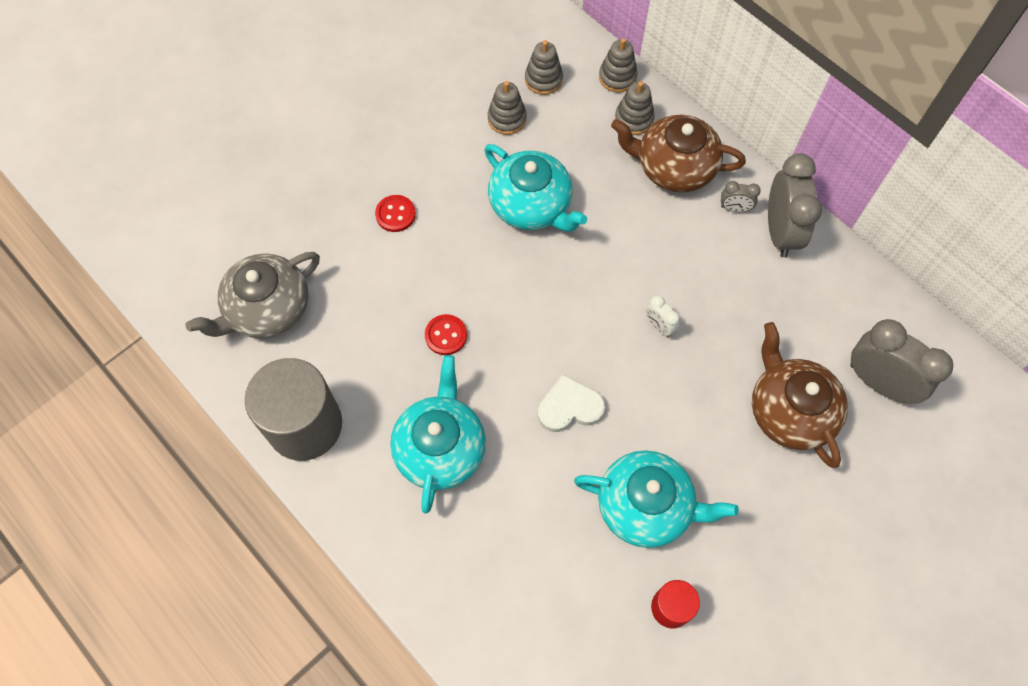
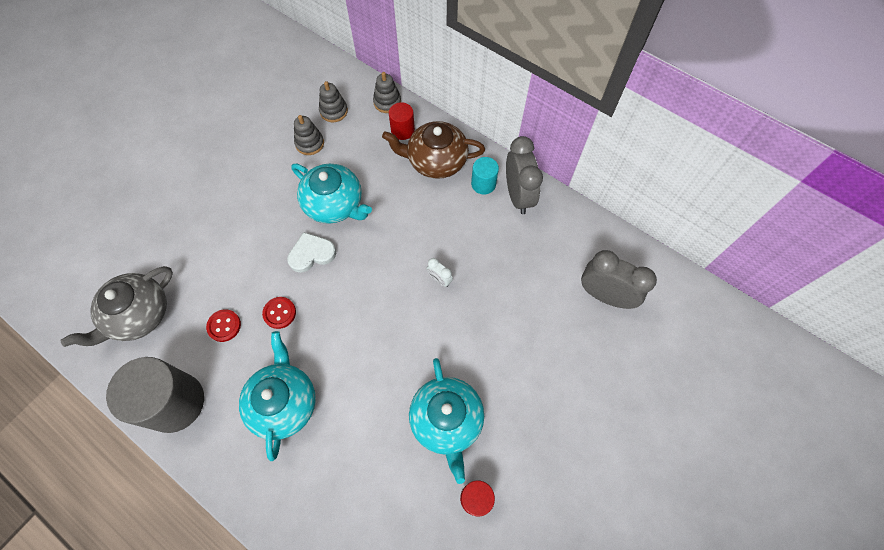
camera: 10 degrees left, 0 degrees up
(395, 214) = (232, 226): red button -> red button (224, 326)
(569, 407) = (380, 353): white heart -> white heart (311, 254)
(634, 119) = (402, 130): grey stacking toy -> red cylinder
(646, 506) = (446, 420): turquoise teapot -> turquoise teapot turned 75 degrees clockwise
(734, 208) = (483, 184): grey clock -> turquoise cylinder
(789, 411) = (543, 328): brown teapot -> none

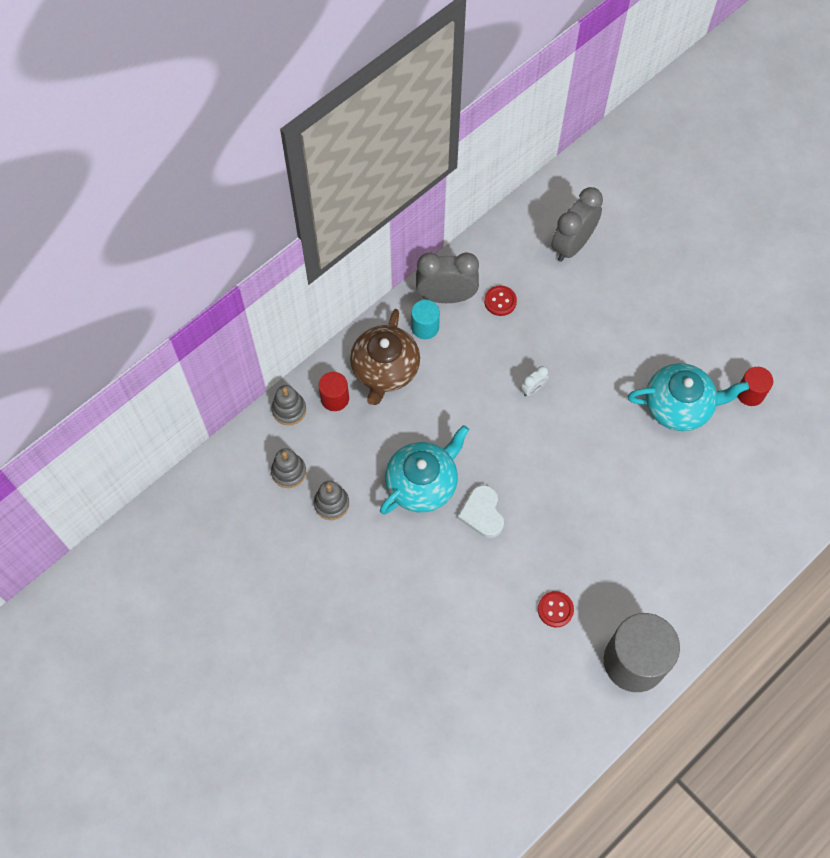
camera: 80 degrees left, 0 degrees up
(138, 315) = (529, 703): grey teapot -> none
(279, 313) = (548, 551): red button -> red button (500, 301)
(284, 402) = (646, 552): turquoise teapot -> none

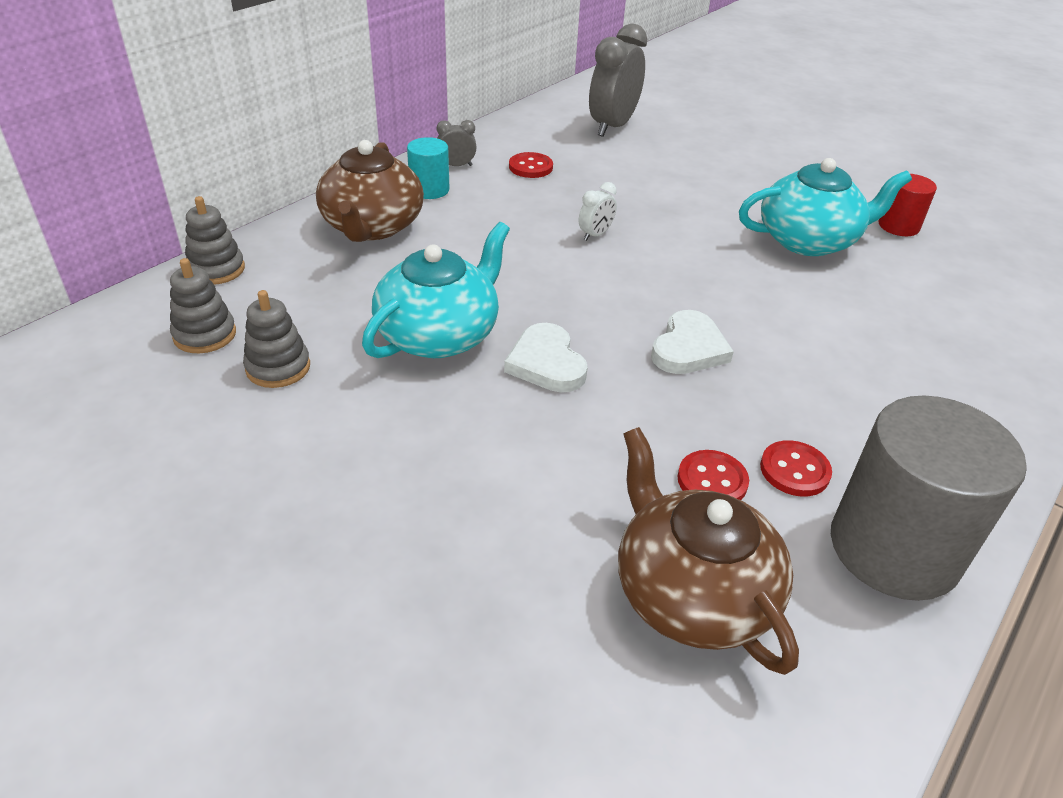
camera: 10 degrees left, 25 degrees down
(335, 398) = (293, 255): red cylinder -> none
(446, 296) = (456, 166): grey clock -> grey clock, size x0.46
(527, 675) = (691, 593): none -> brown teapot
(568, 507) = (688, 348): none -> white heart
(601, 607) = (794, 470): none -> red button

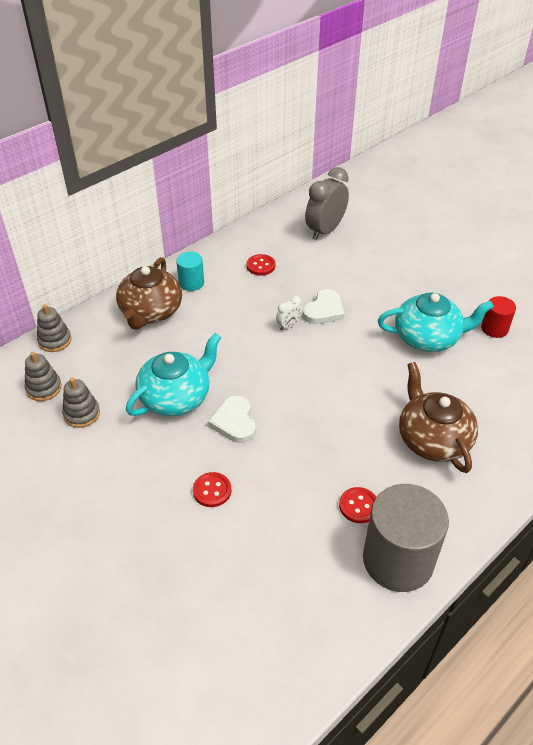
camera: 10 degrees right, 5 degrees up
(456, 166) = (212, 263): grey clock -> none
(688, 348) = (322, 417): white heart -> white heart (324, 310)
(691, 593) = (276, 575): brown teapot -> brown teapot (432, 439)
(712, 480) = (308, 508): red button -> red button (212, 490)

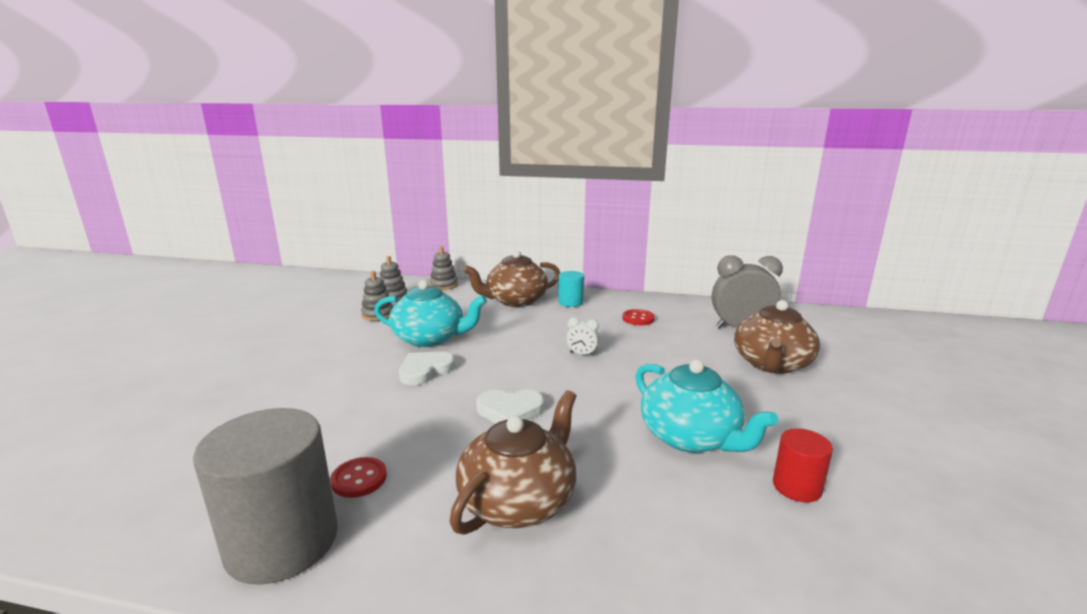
camera: 55 degrees right, 25 degrees down
(212, 490) = (329, 388): red button -> none
(324, 310) = (630, 363): white heart -> white heart (510, 411)
(381, 252) = (771, 364): none -> brown teapot

